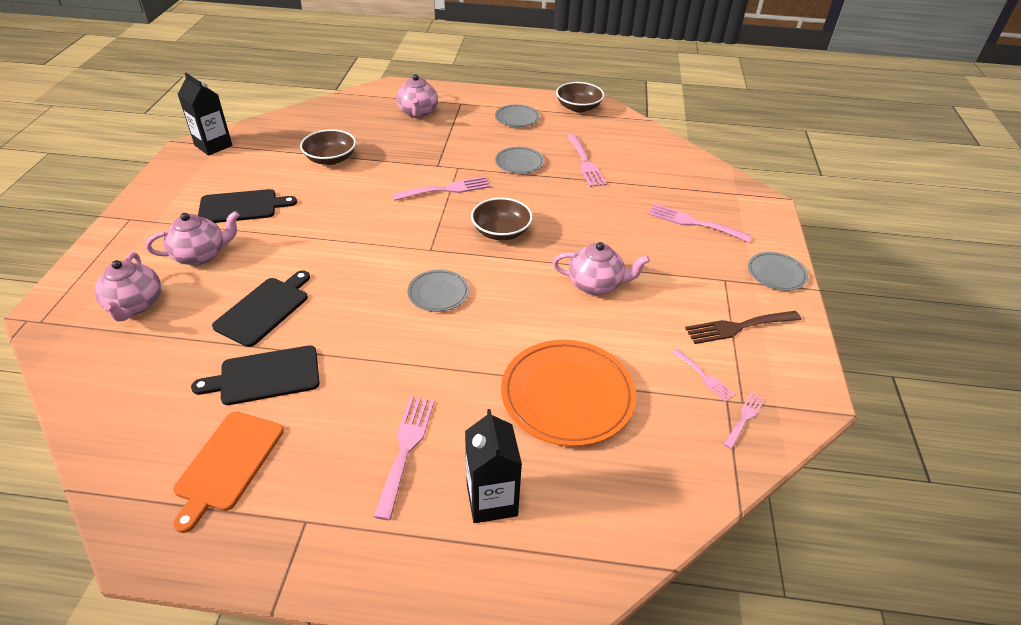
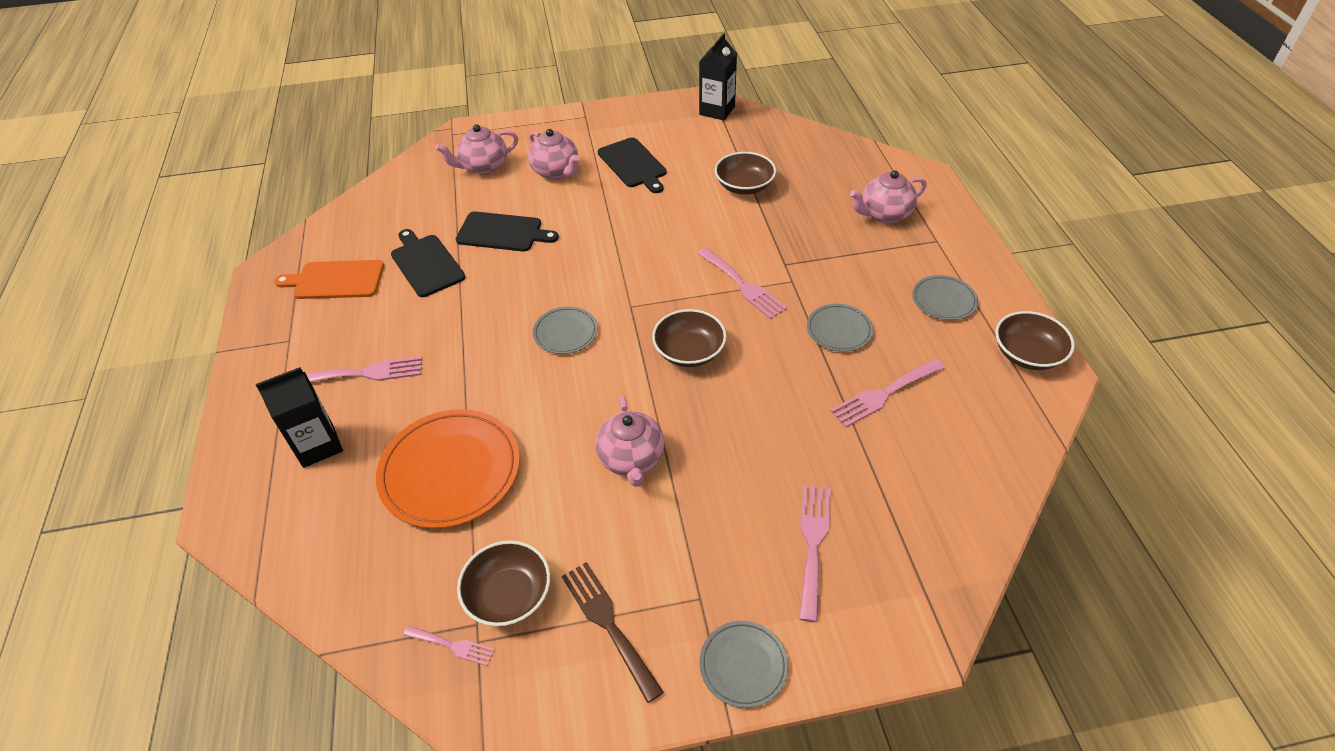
camera: 75 degrees right, 5 degrees up
(704, 377) = (508, 595): pink fork -> brown bowl

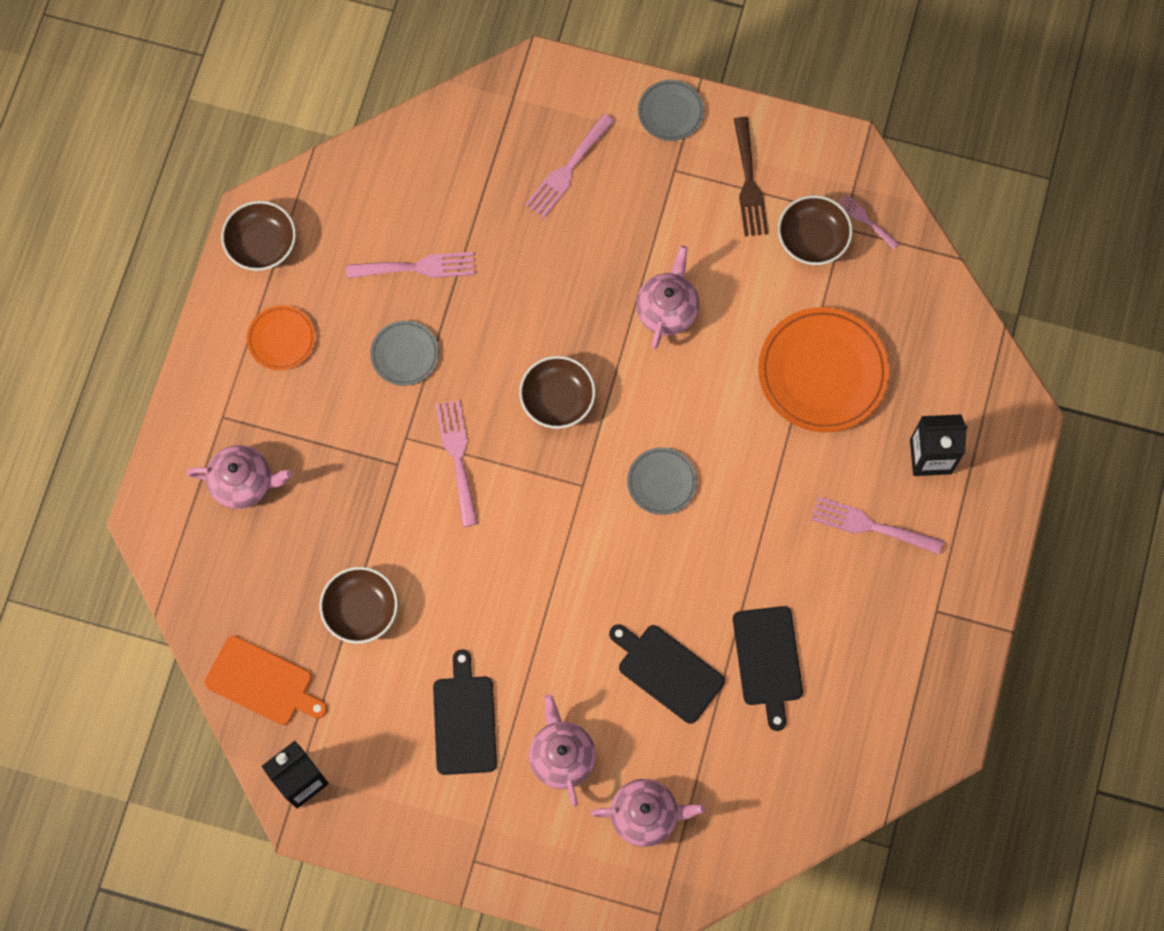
camera: 155 degrees left, 25 degrees up
(335, 280) = (872, 683): orange cutting board -> orange cutting board (263, 682)
(944, 300) = (281, 339): grey plate -> orange plate

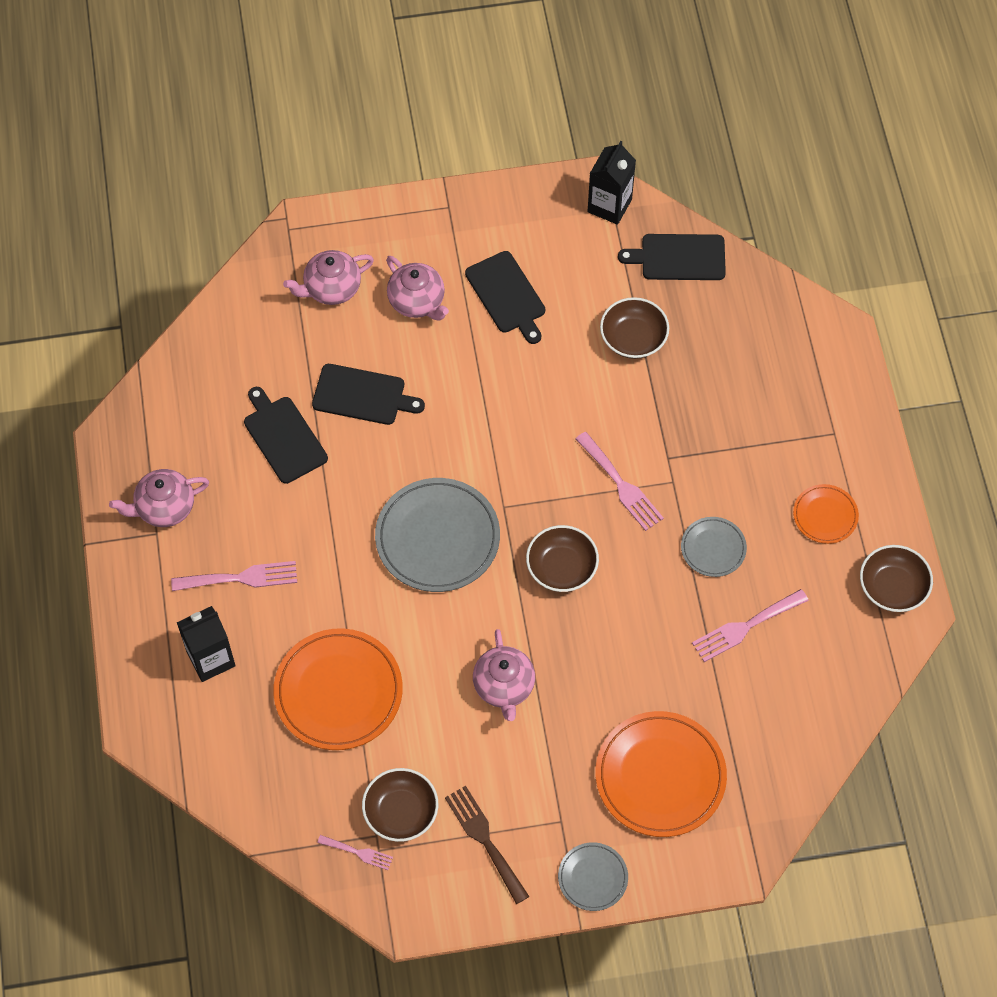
camera: 155 degrees right, 10 degrees down
(244, 483) = (784, 391): pink teapot -> pink teapot (164, 508)
(263, 682) = (679, 258): orange cutting board -> black cutting board
(567, 170) = (660, 776): pink fork -> orange plate
(661, 482) = (437, 538): grey plate -> grey plate, size x1.91

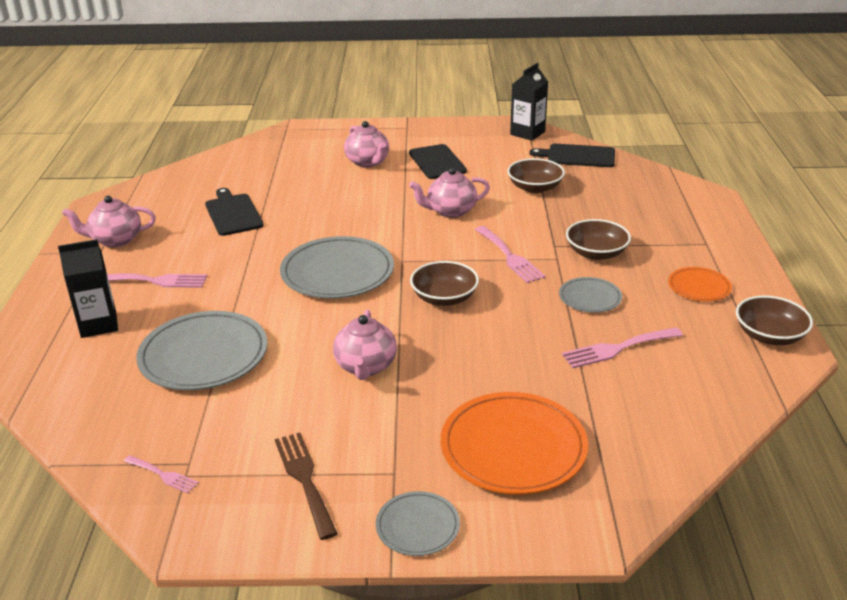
camera: 10 degrees right, 30 degrees down
(331, 288) = (305, 153): pink teapot -> pink teapot (450, 211)
(338, 692) = (203, 355): orange plate -> grey plate
(362, 395) = (306, 199): black cutting board -> none
(401, 812) = (224, 447): brown bowl -> brown bowl (596, 253)

